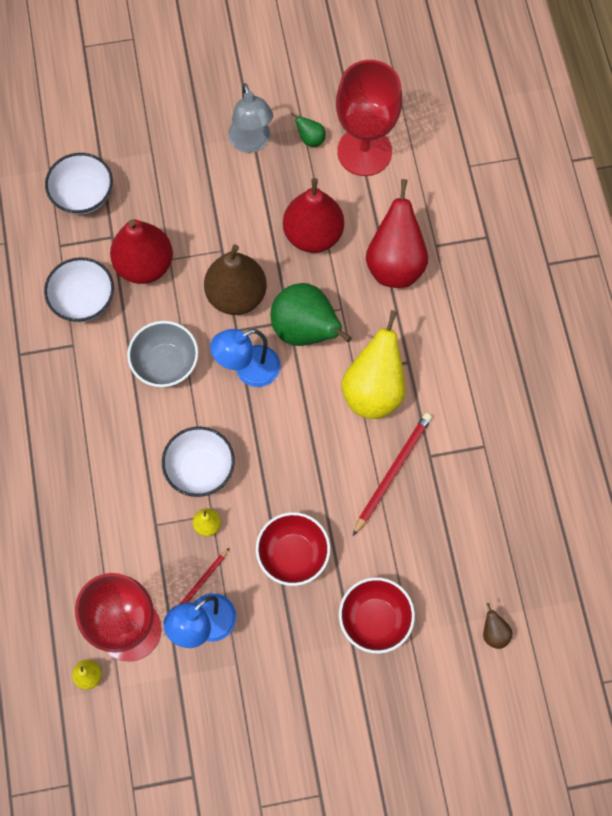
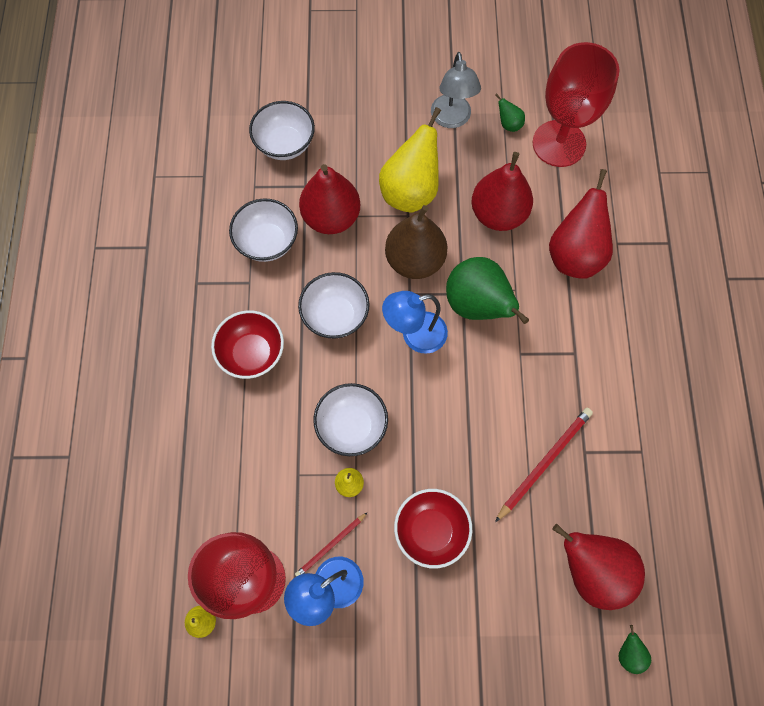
camera: 10 degrees right, 0 degrees up
(166, 364) = (335, 315): grey bowl -> white bowl
(373, 390) = (536, 376): yellow pear -> yellow pear (410, 191)
(375, 620) = (505, 615): red bowl -> red bowl (252, 353)
(450, 564) = (591, 570): none -> red pear
(494, 633) = (629, 653): brown pear -> green pear

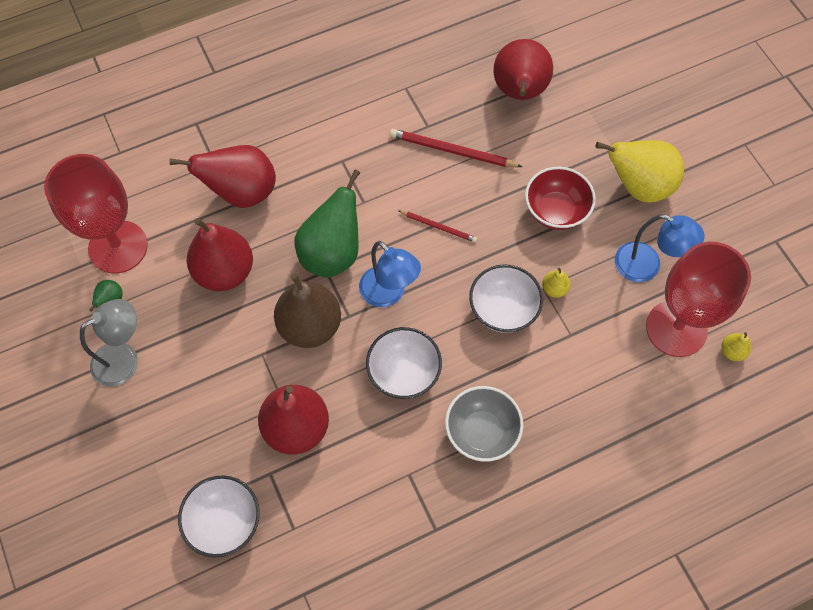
camera: 115 degrees left, 5 degrees down
(252, 353) = (481, 432): red bowl -> grey bowl
(267, 242) = (354, 479): white bowl -> none
(330, 545) = (612, 281): red pencil -> red pencil (438, 227)
(410, 191) = (232, 363): yellow pear -> yellow pear (638, 186)
(629, 653) = (564, 52): green pear -> none

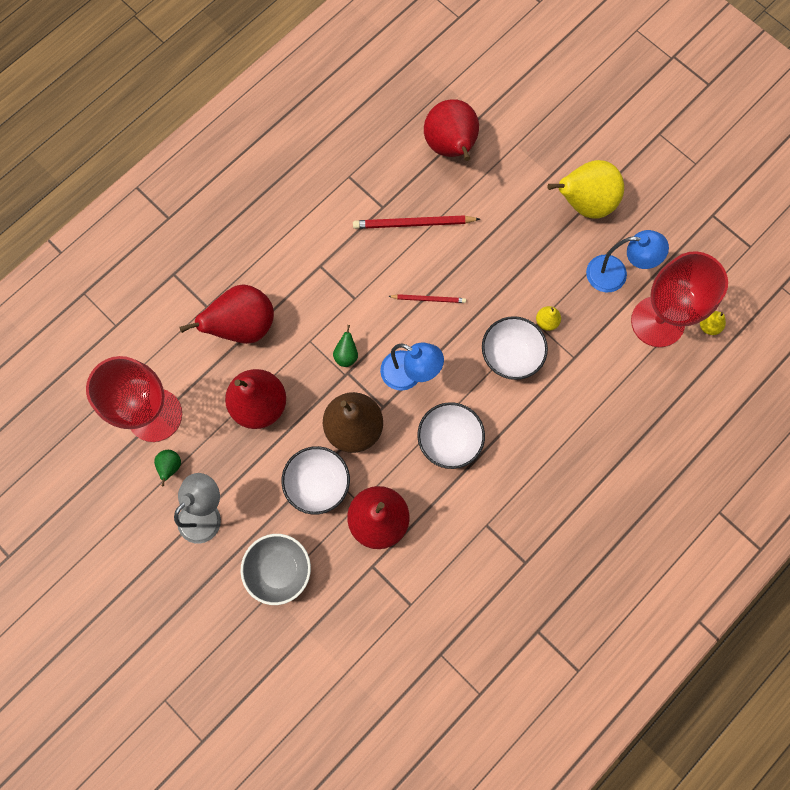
camera: 20 degrees left, 10 degrees up
(225, 522) = (352, 620): white bowl -> white bowl (318, 484)
(332, 253) = (346, 355): green pear -> green pear, size x0.43
(481, 432) = (532, 468): grey bowl -> grey bowl (279, 570)
(555, 211) = (522, 250): red bowl -> none

